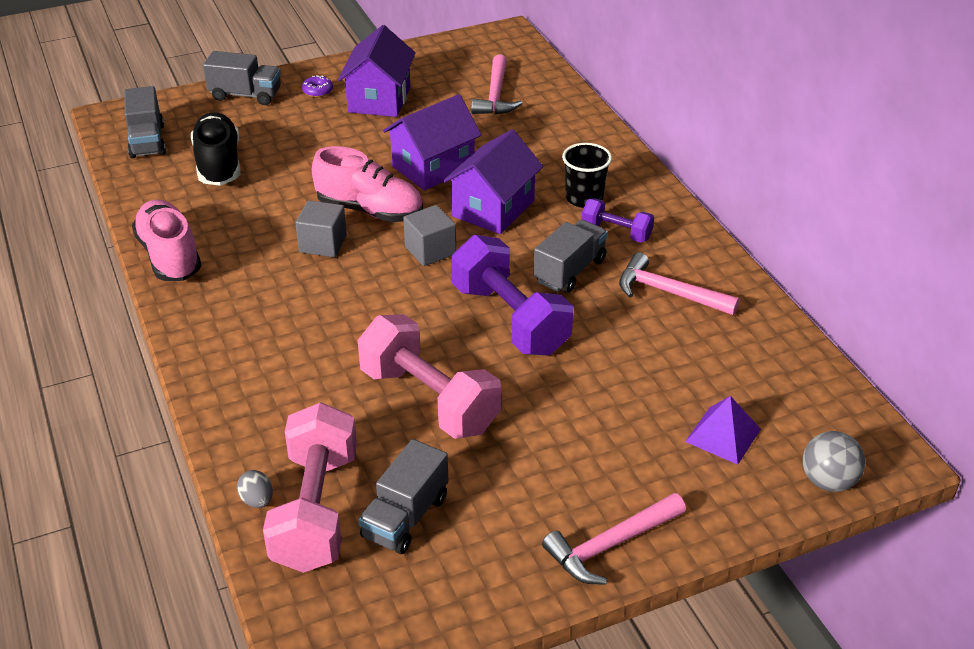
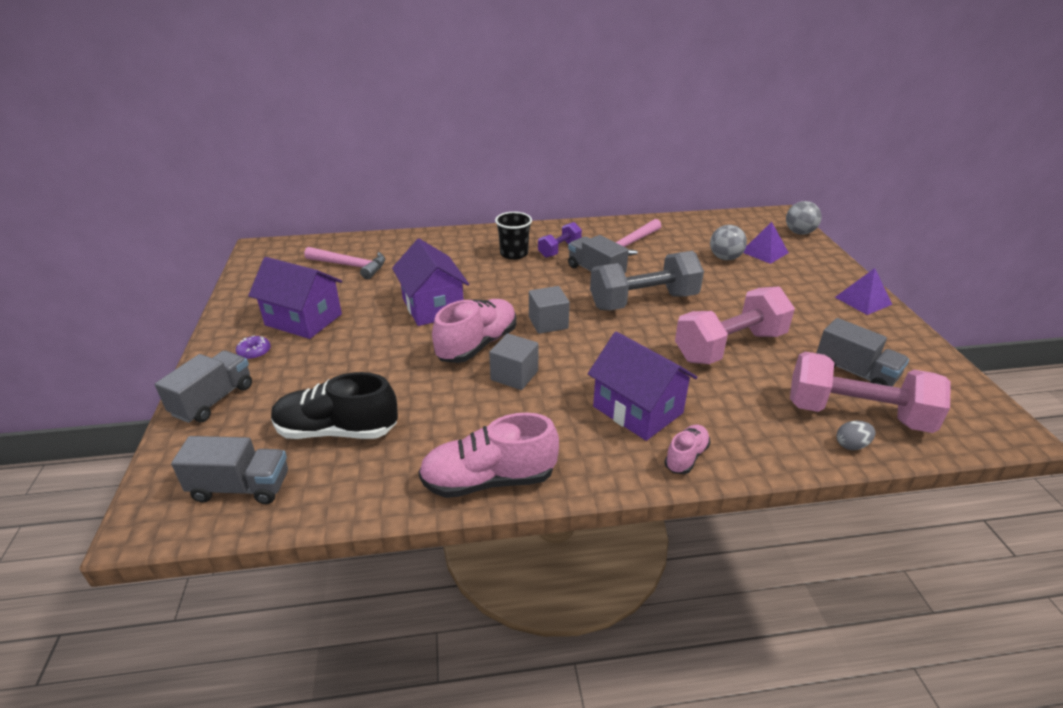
camera: 75 degrees left, 5 degrees down
(217, 372) = (686, 457): none -> pink shoe
(493, 208) = (507, 289): purple house -> purple house (637, 410)
(510, 319) = (643, 301): purple dumbbell -> grey dumbbell
(610, 545) = (863, 300): pink hammer -> purple pyramid
(677, 391) = (725, 258): none -> grey ball

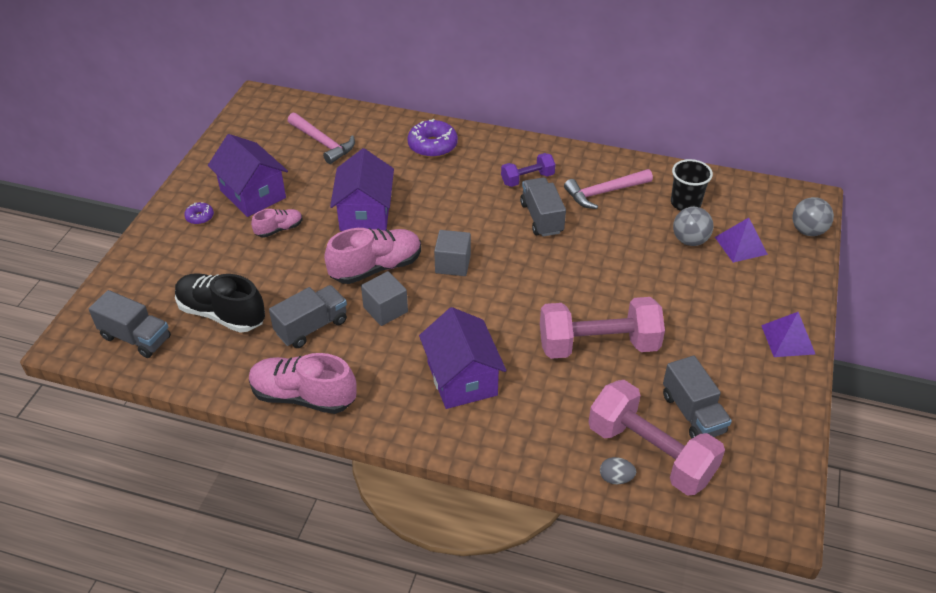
camera: 25 degrees right, 10 degrees up
(213, 400) = (151, 254): grey truck -> grey truck (311, 327)
(457, 246) = (432, 146): none -> purple donut
(514, 254) = (479, 171): black cup -> black cup (685, 203)
(643, 301) = (559, 268): grey dumbbell -> none
(686, 457) = (466, 435): pink shoe -> pink shoe (279, 229)

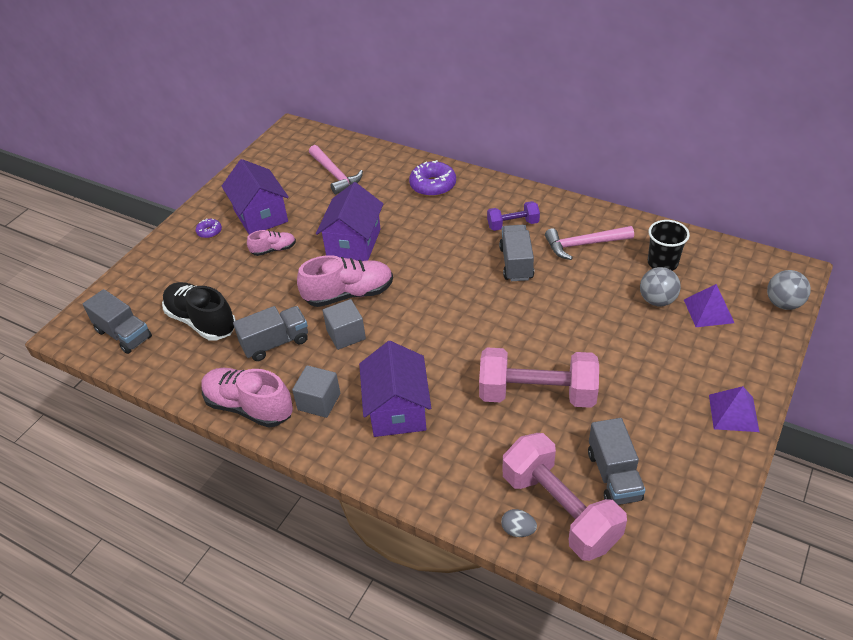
camera: 15 degrees right, 0 degrees up
(453, 264) = (420, 298): grey cube -> grey cube (319, 401)

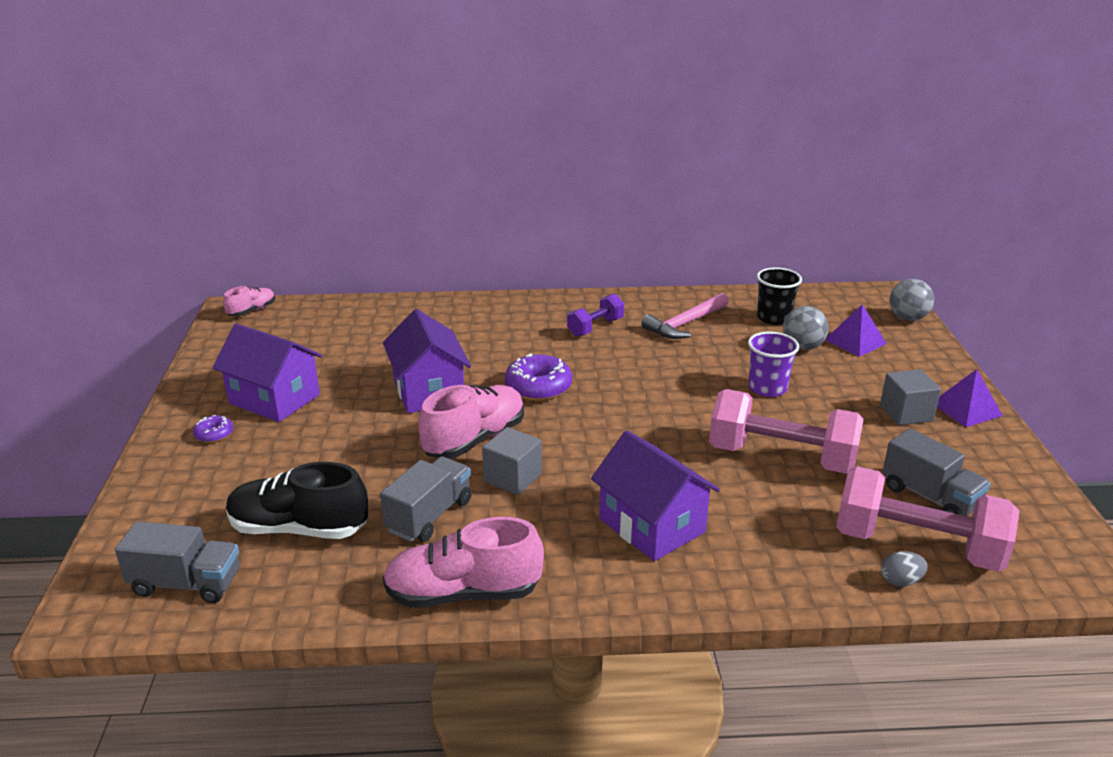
camera: 35 degrees left, 15 degrees down
(273, 250) = (328, 426): pink shoe -> pink shoe (252, 311)
(319, 401) = (550, 553): grey cube -> grey cube (906, 413)
(335, 175) = (337, 336): pink hammer -> none
(433, 185) = (470, 317): purple donut -> purple donut (538, 387)
(516, 263) = (635, 357): grey truck -> none
(537, 394) = (781, 457): pink dumbbell -> pink dumbbell turned 45 degrees clockwise
(588, 329) = (767, 388): none -> purple cup

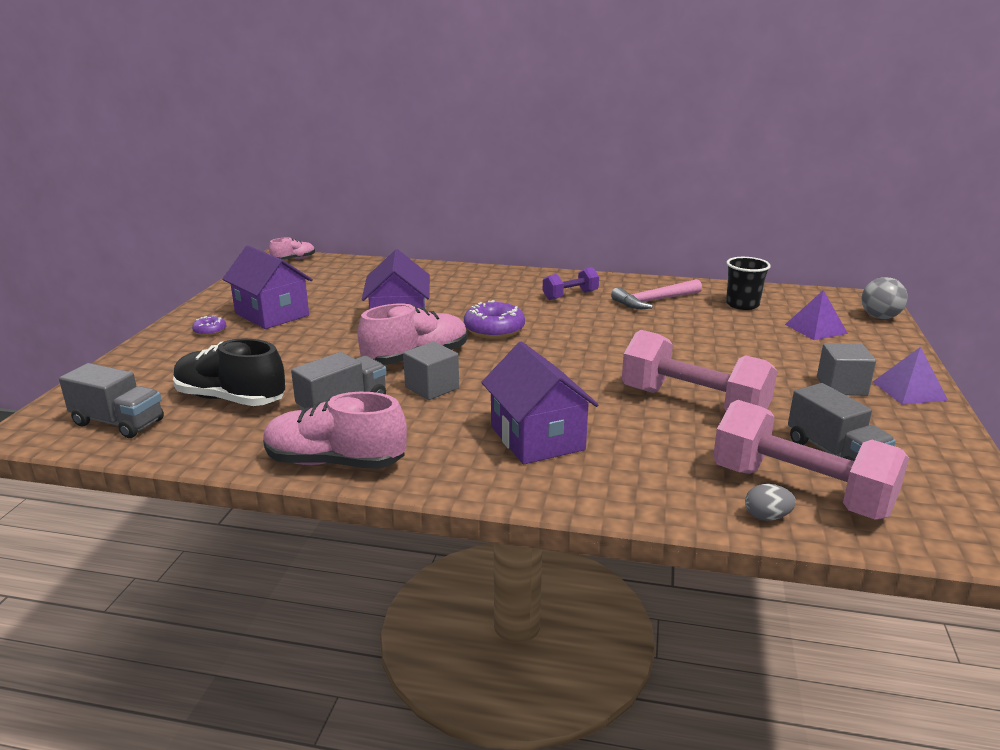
camera: 15 degrees right, 5 degrees down
(767, 388) = (708, 353): purple cup -> none
(802, 347) = (759, 327): grey ball -> none

